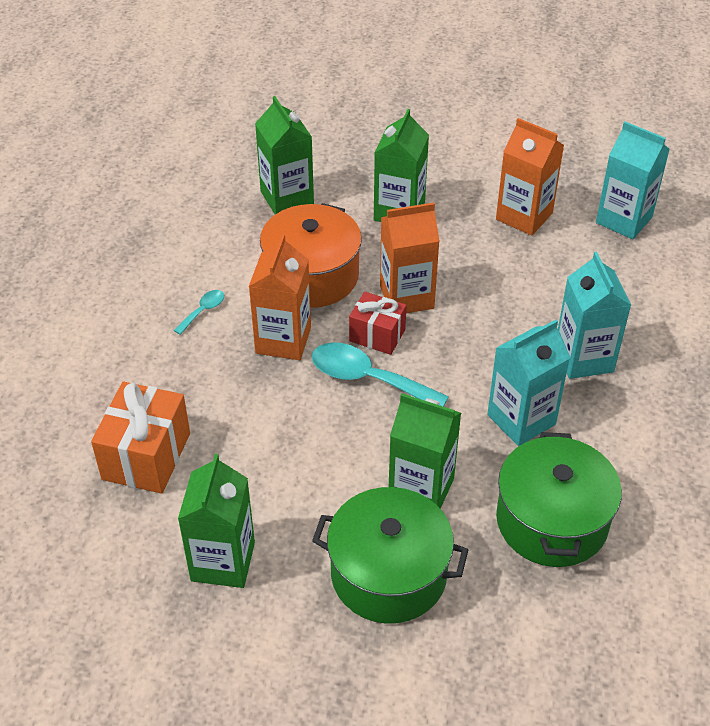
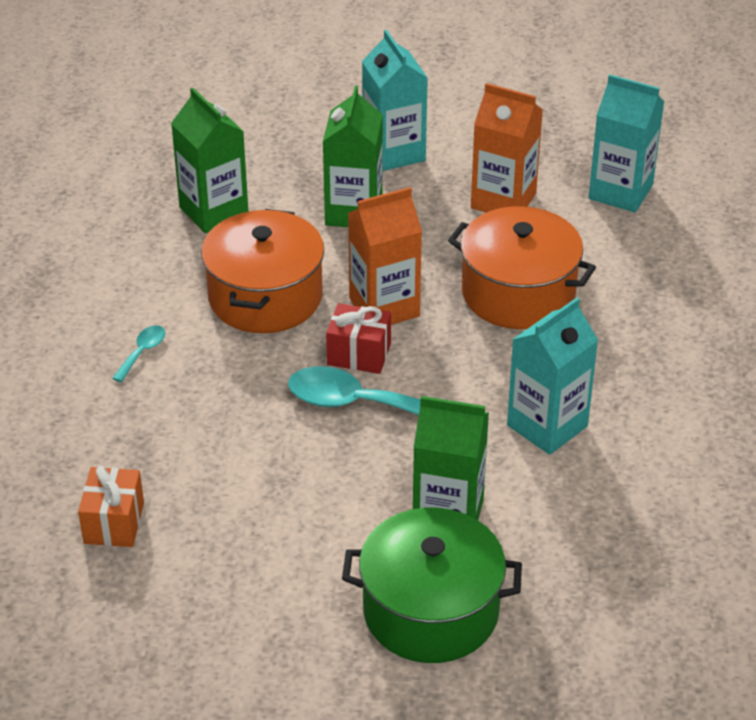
camera: 10 degrees left, 5 degrees down
(146, 456) = (114, 523): orange gift -> orange gift, size x0.64
(223, 561) = (234, 624): green carton -> none
(283, 340) = (248, 373): orange carton -> none
(520, 298) = (518, 293): none -> orange pot
(552, 521) = (604, 529): green pot -> none
(584, 358) = (605, 350): turquoise carton -> turquoise carton (394, 152)

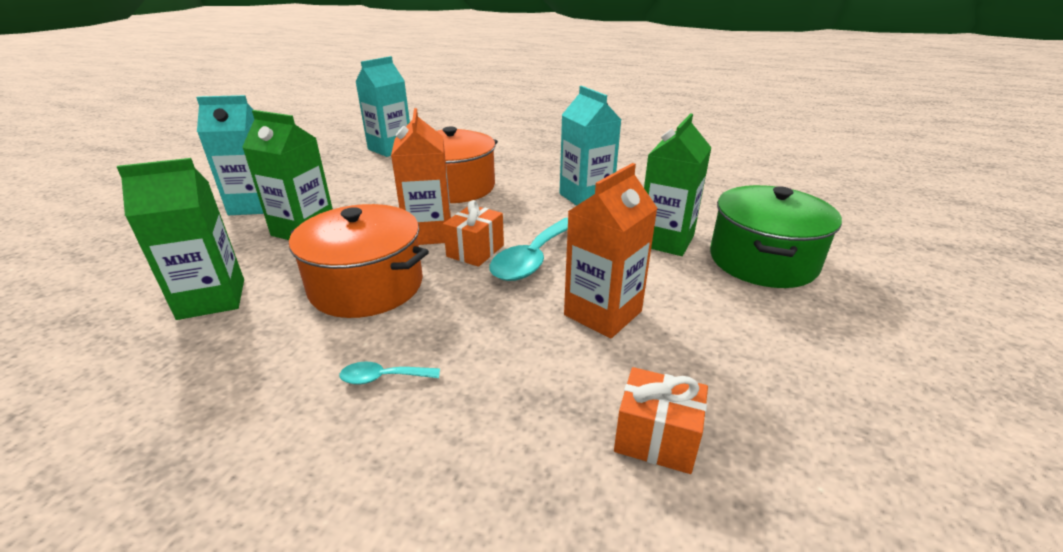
camera: 75 degrees left, 10 degrees down
(142, 352) = (383, 378): turquoise spoon -> turquoise spoon turned 45 degrees counterclockwise
(359, 354) = (475, 251): red gift -> orange gift
(503, 200) = (359, 178): orange carton -> orange carton (603, 313)

